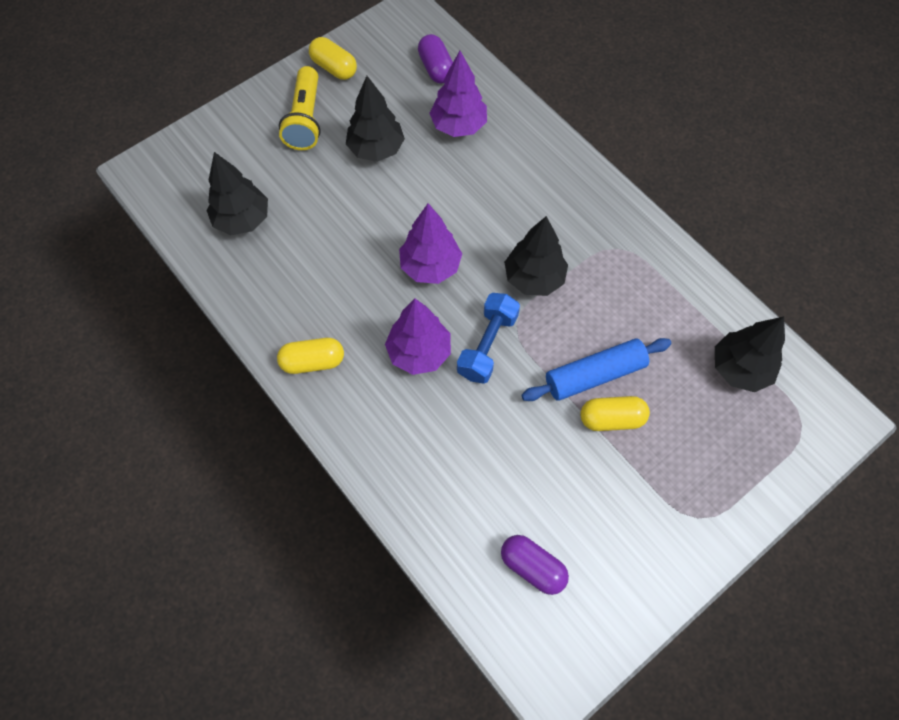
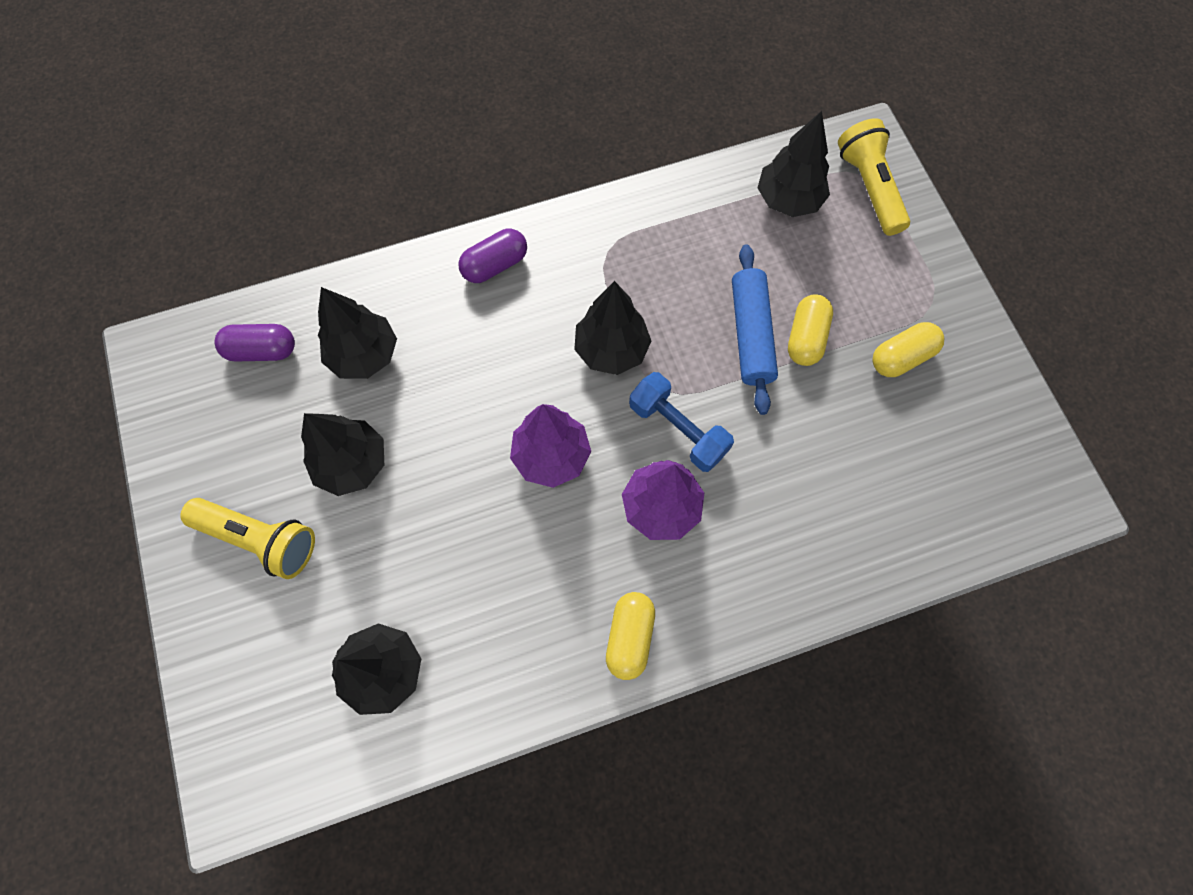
camera: 70 degrees left, 5 degrees up
(334, 68) = (192, 476): yellow capsule -> yellow capsule (901, 357)
(458, 126) = (364, 355): purple tree -> black tree
(532, 567) = (945, 476): purple capsule -> purple capsule (495, 265)
(791, 433) = (869, 187): none -> yellow flashlight

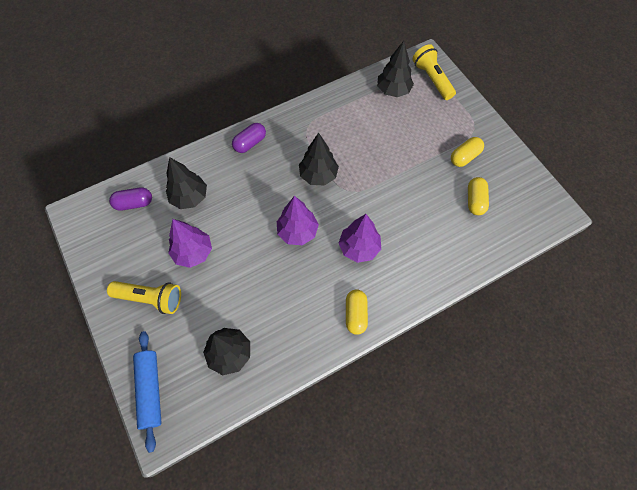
camera: 10 degrees left, 5 degrees down
(352, 464) = (193, 252): black tree -> purple tree
(678, 429) = (360, 208): blue dumbbell -> none
(751, 334) = (387, 157): blue rolling pin -> blue rolling pin (150, 390)
(806, 338) = (415, 155): yellow capsule -> yellow capsule (475, 200)

